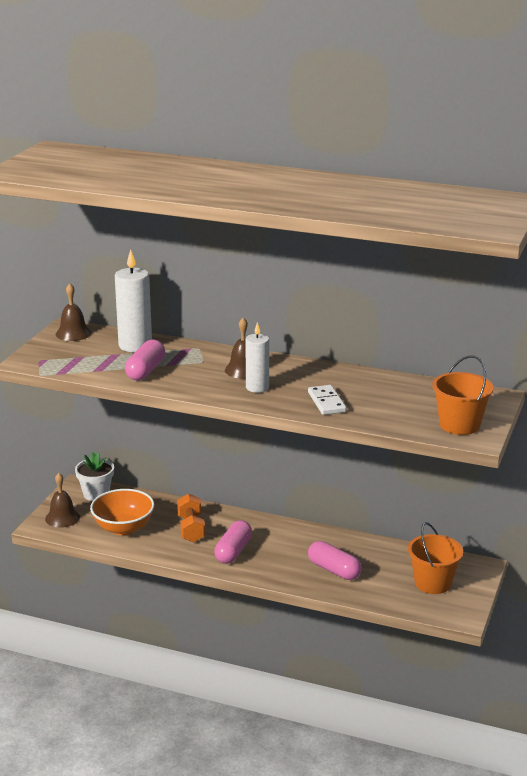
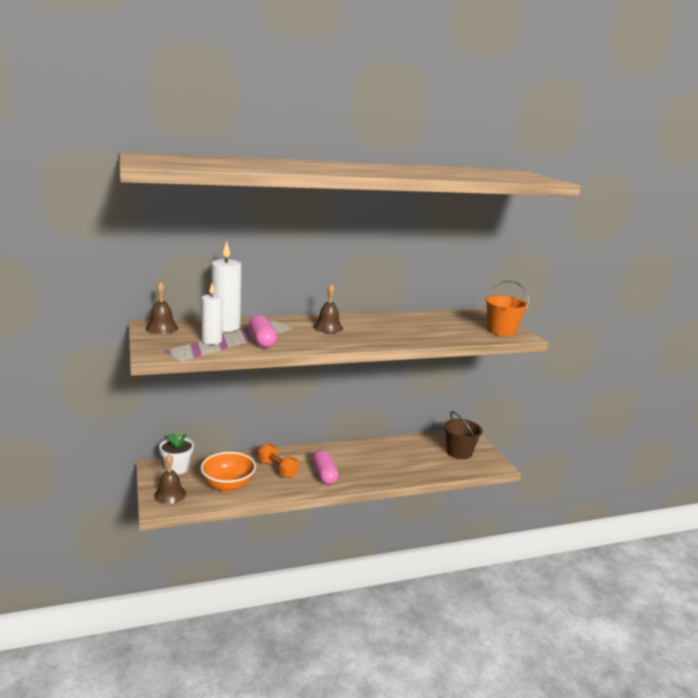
camera: 40 degrees left, 5 degrees down
(257, 387) = (356, 335): white candle -> white candle (212, 341)
(326, 402) = (412, 335): white domino -> none
(334, 570) = (399, 464): pink capsule -> none
(433, 583) = (459, 452): orange bucket -> brown bucket

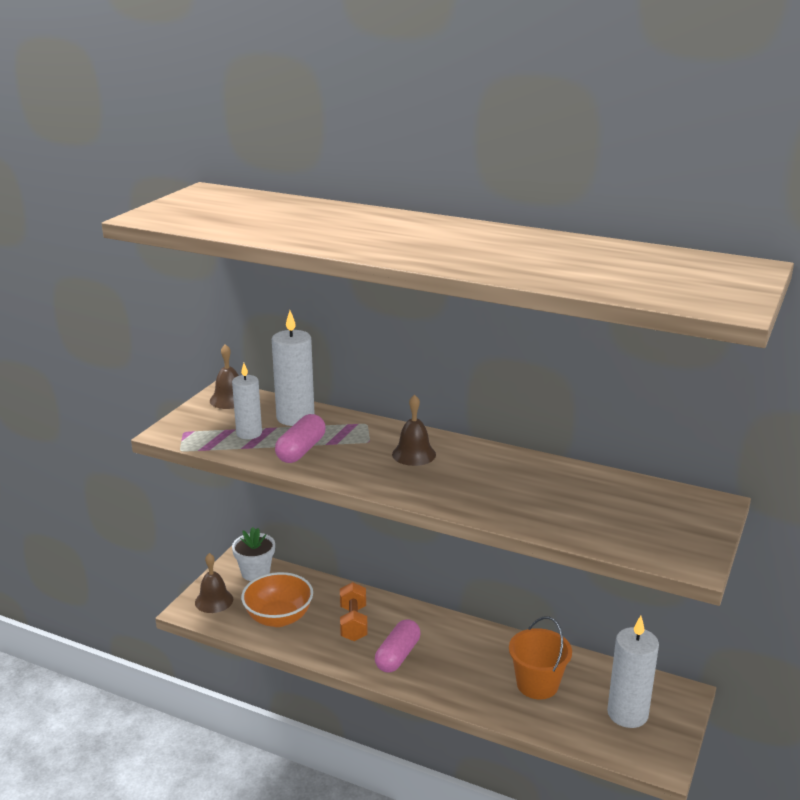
camera: 45 degrees right, 5 degrees up
(459, 452) = (627, 714): brown bucket -> white candle
(501, 331) = (670, 543): orange bucket -> orange bucket (537, 684)

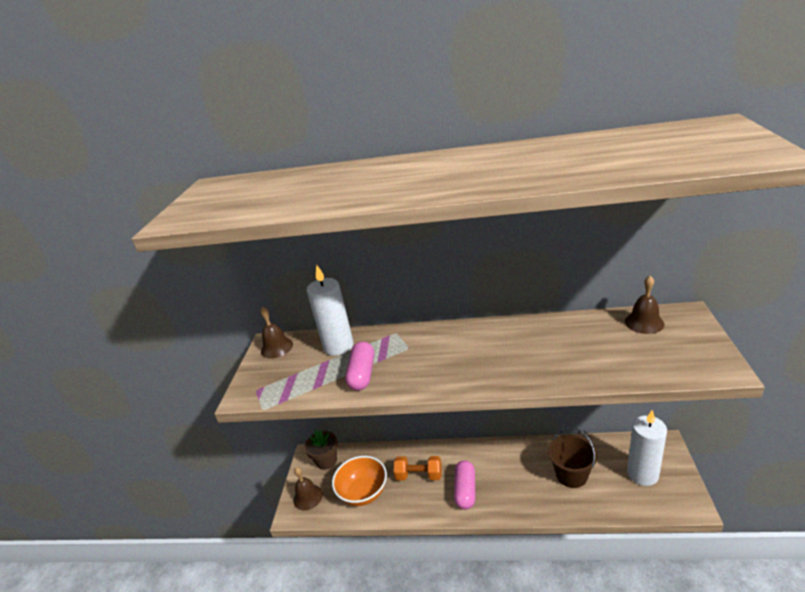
camera: 15 degrees left, 5 degrees up
(249, 433) = (311, 373): white candle -> none
(255, 572) = (326, 460): white flower pot -> brown flower pot
(353, 623) = (419, 475): orange dumbbell -> orange dumbbell turned 60 degrees counterclockwise
(414, 454) = (450, 347): brown bell -> brown bell (644, 322)
(537, 684) = (571, 475): orange bucket -> brown bucket

